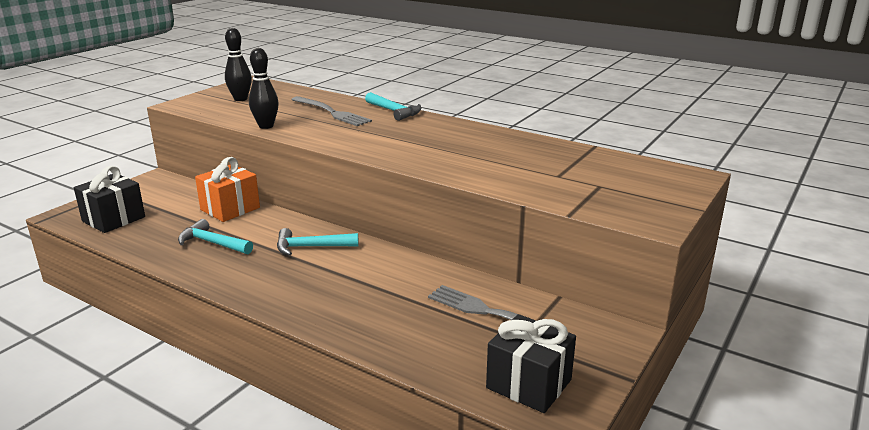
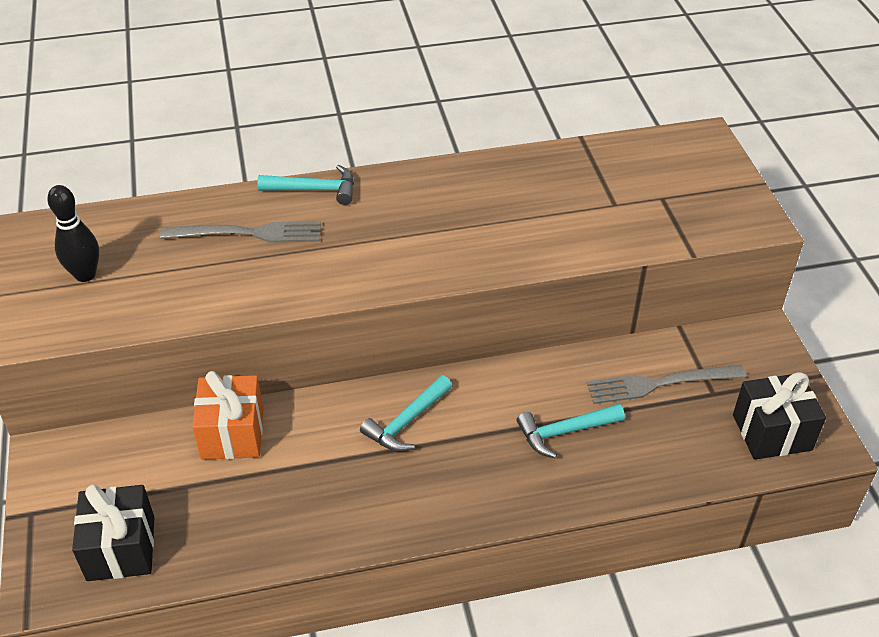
camera: 45 degrees left, 20 degrees up
(212, 243) = (301, 492): turquoise hammer -> turquoise hammer (564, 432)
(266, 126) = (218, 305): black bowling pin -> none

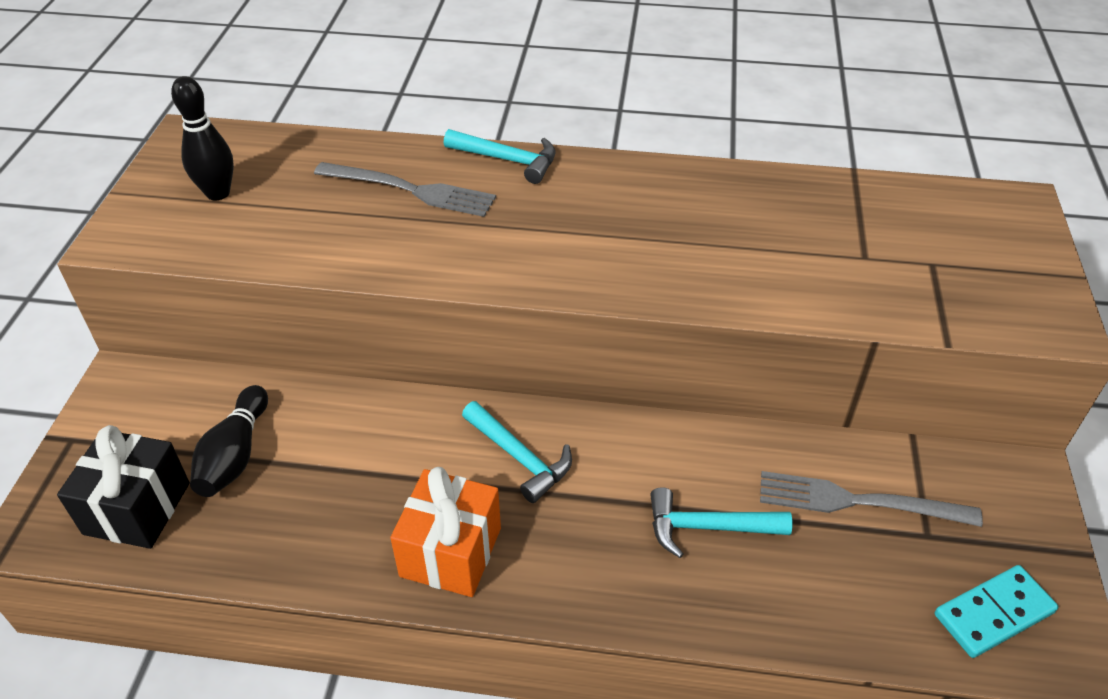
camera: 20 degrees right, 0 degrees up
(180, 485) = (235, 455): none -> black bowling pin
(232, 433) = (320, 414): orange gift -> orange gift (451, 552)
(407, 422) = (519, 457): turquoise hammer -> turquoise hammer turned 105 degrees counterclockwise
(772, 432) = (993, 613): black gift -> turquoise domino

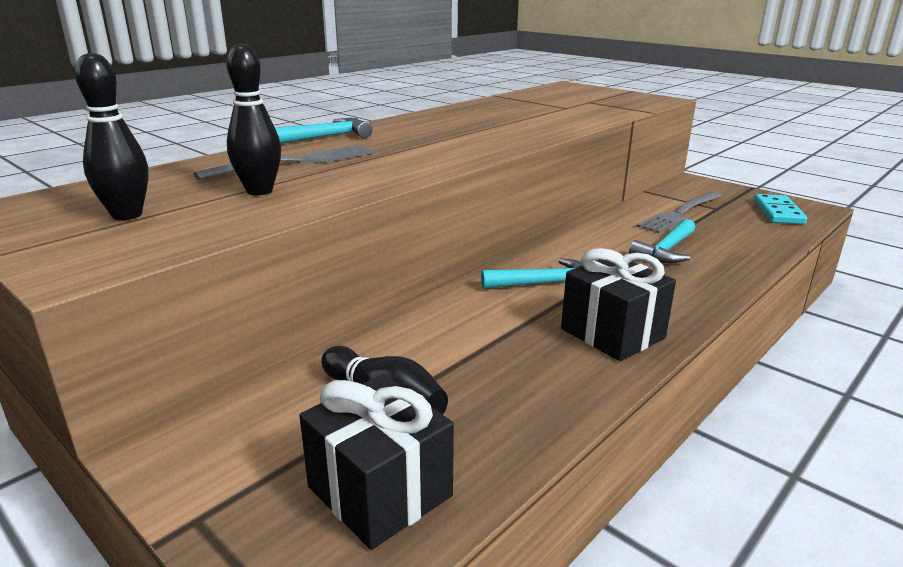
camera: 55 degrees left, 20 degrees down
(318, 218) = (259, 191): none -> black bowling pin
(451, 552) = (612, 333): orange gift -> black gift

